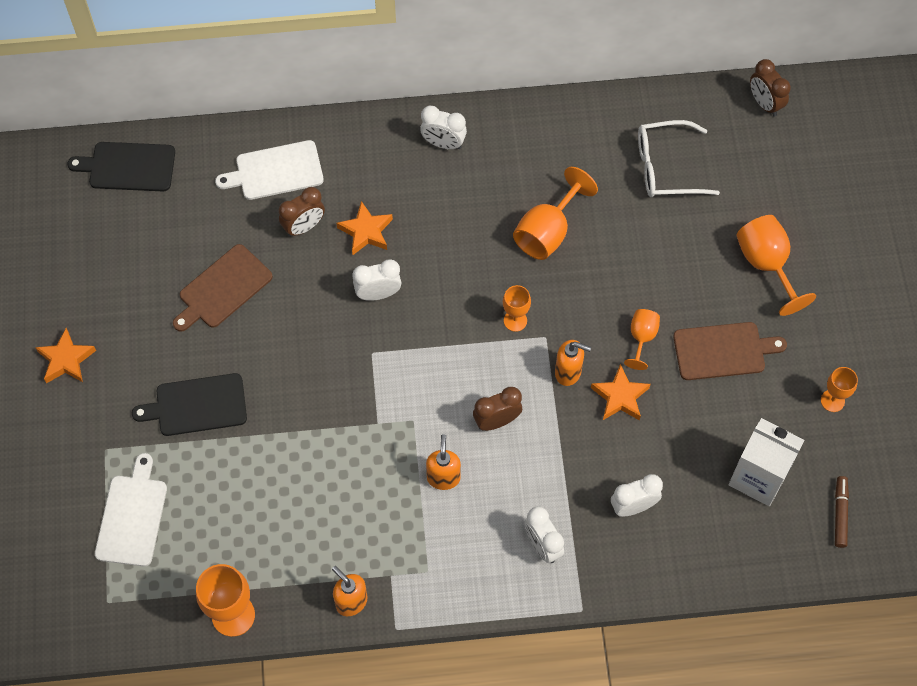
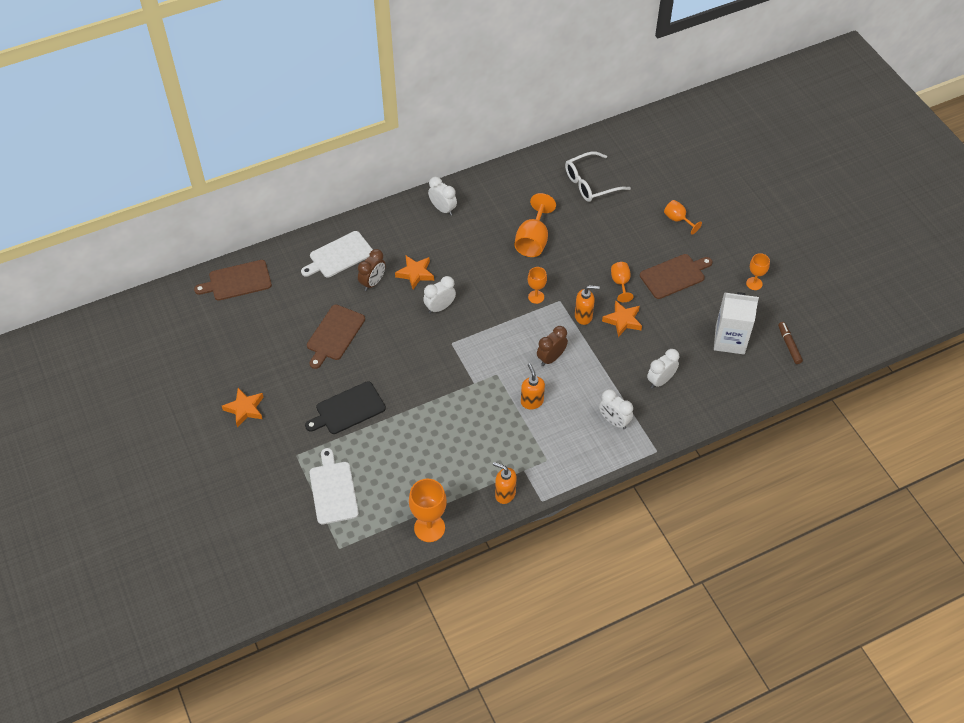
camera: 20 degrees left, 10 degrees down
(128, 167) = (237, 281): black cutting board -> brown cutting board
(443, 143) = (443, 209): white clock -> white clock turned 135 degrees counterclockwise
(764, 103) = (634, 132): brown clock -> none
(766, 264) = (678, 220): orange goblet -> orange goblet, size x0.59

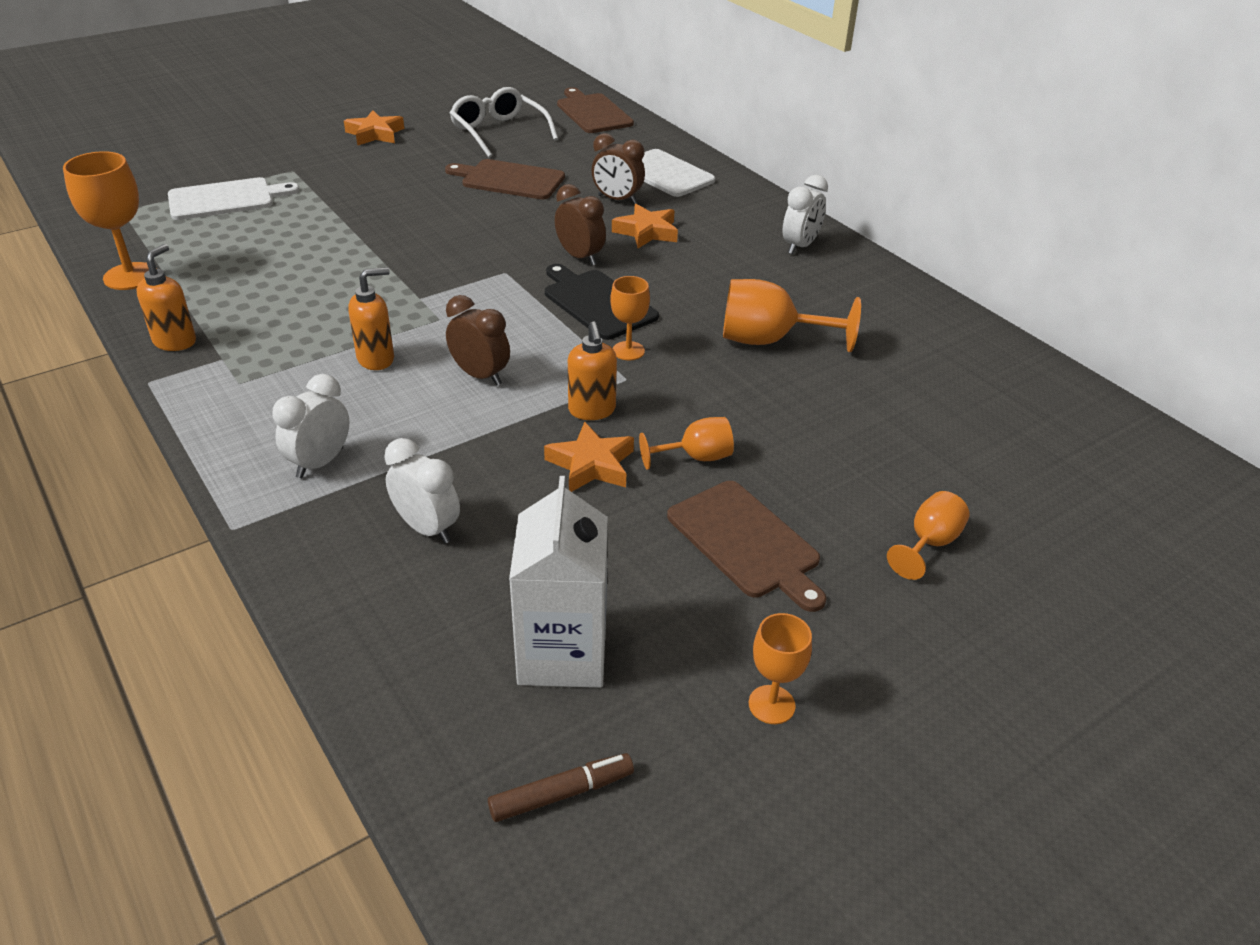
camera: 80 degrees right, 15 degrees down
(348, 409) = (370, 199): black cutting board -> black cutting board (597, 303)
(440, 307) = (580, 257): white clock -> brown clock
(590, 183) = (962, 403): white glasses -> white glasses (499, 132)

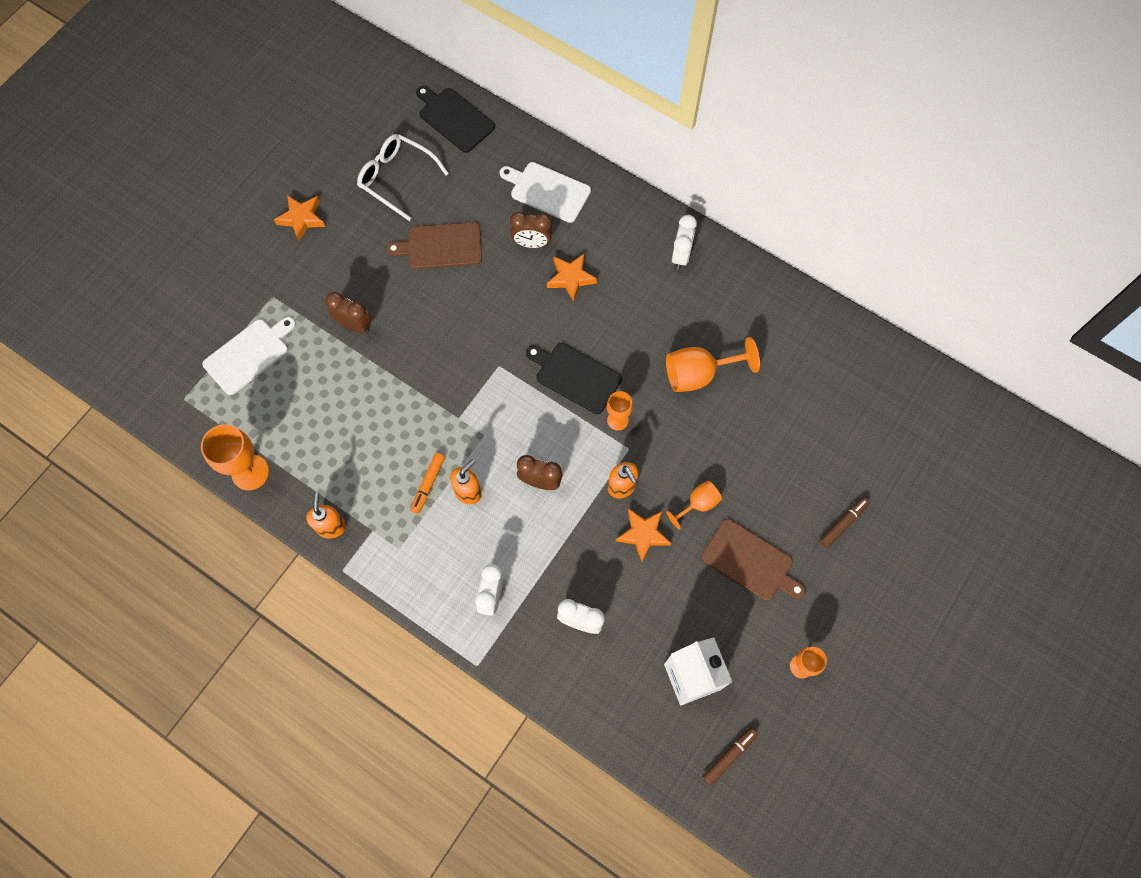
camera: 20 degrees left, 30 degrees up
(331, 340) = (428, 484): none -> orange marker
(580, 257) = (540, 328): brown clock -> brown clock (354, 325)
(592, 112) = (454, 118): brown cutting board -> black cutting board
(929, 543) = (843, 523): orange goblet -> brown marker

